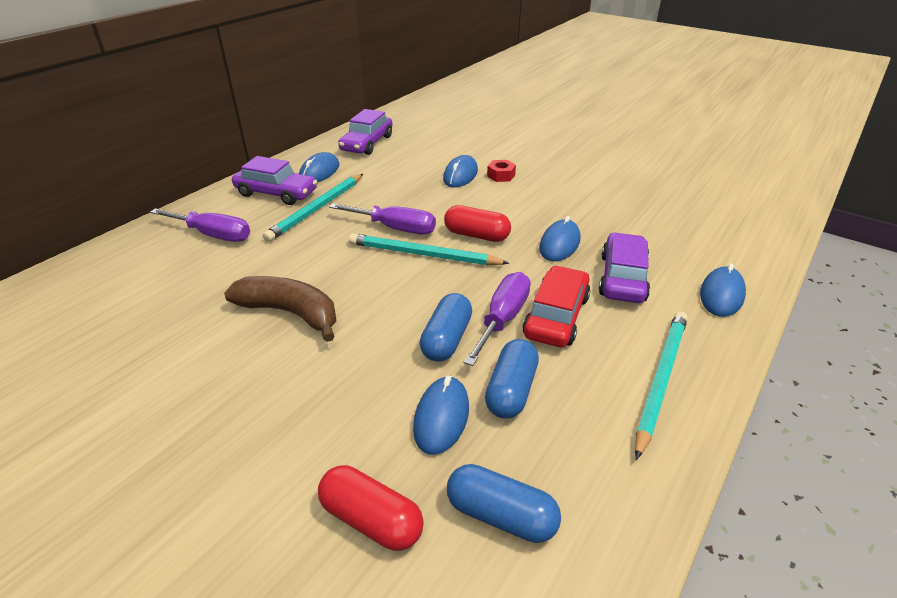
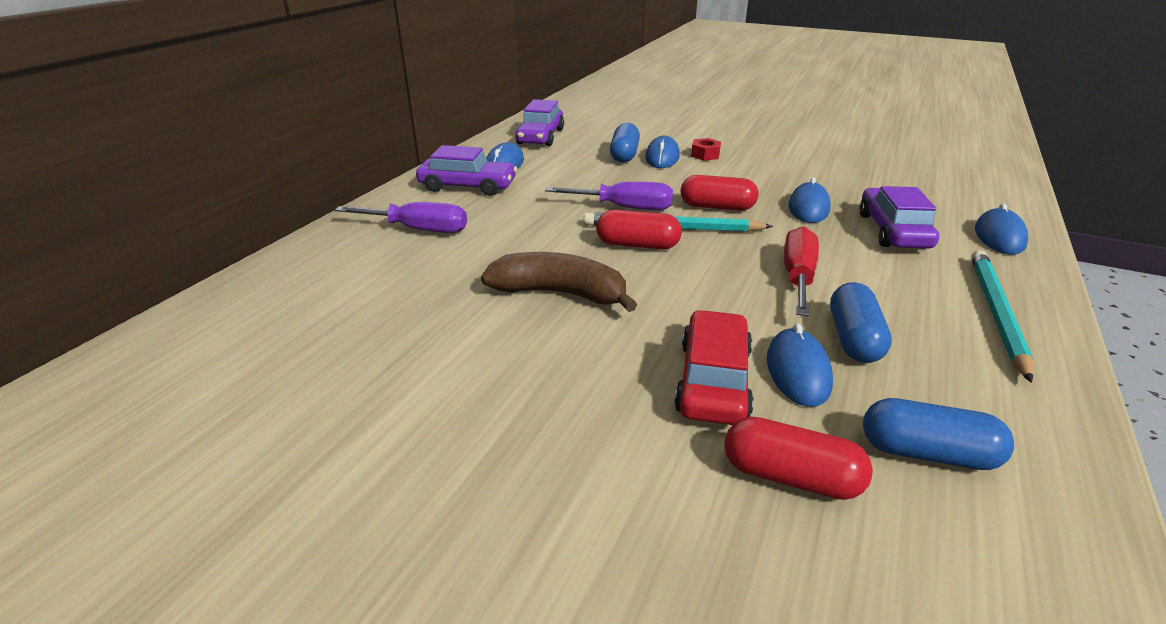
camera: 10 degrees left, 5 degrees down
(317, 209) = (524, 197): turquoise pencil -> none
(383, 269) = (637, 245): none -> red capsule
(446, 339) = (751, 300): blue capsule -> blue capsule (624, 155)
(502, 319) = (798, 277): purple screwdriver -> red screwdriver
(556, 316) = (851, 269): red car -> red car (713, 380)

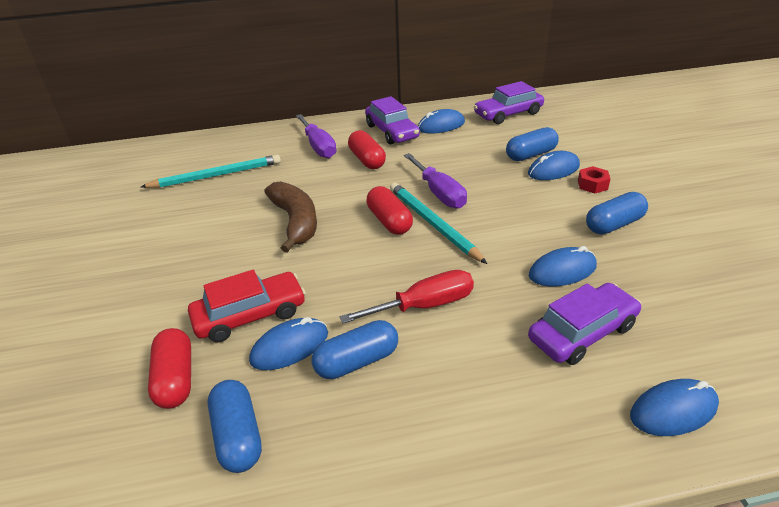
camera: 55 degrees right, 5 degrees up
(717, 207) = (496, 228): red capsule -> red capsule (367, 160)
(769, 170) = (614, 224): none -> blue capsule
(996, 313) = (486, 438): turquoise pencil -> turquoise pencil (216, 175)

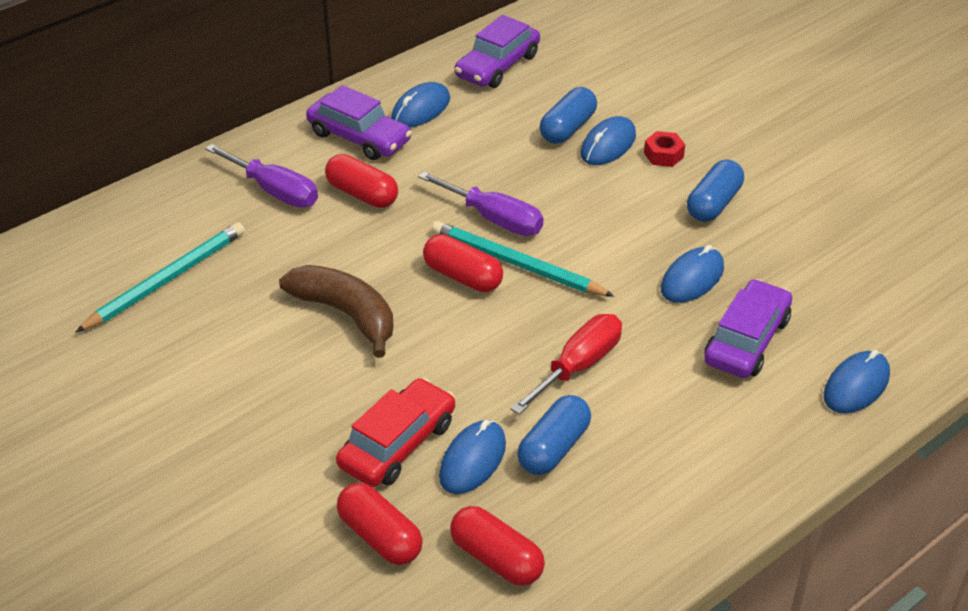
camera: 30 degrees left, 5 degrees up
(238, 436) = (496, 558): blue capsule -> red capsule

